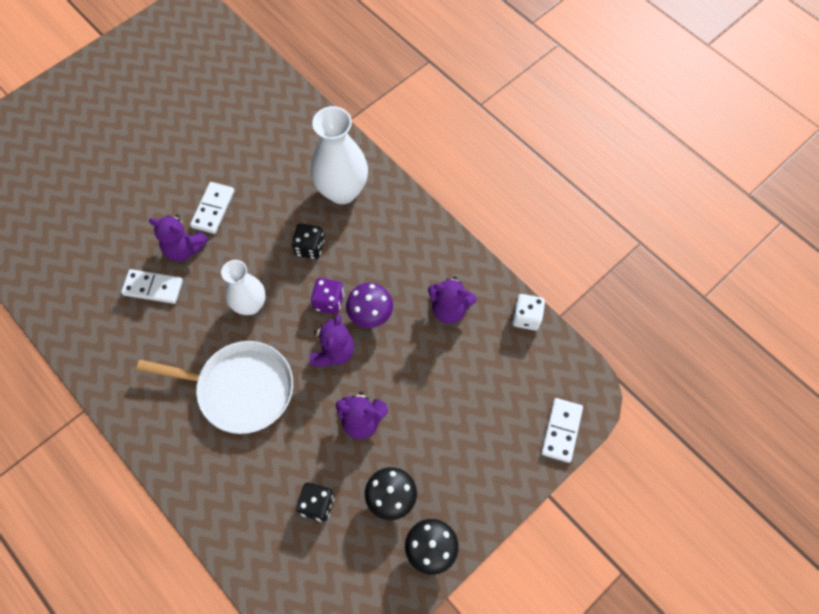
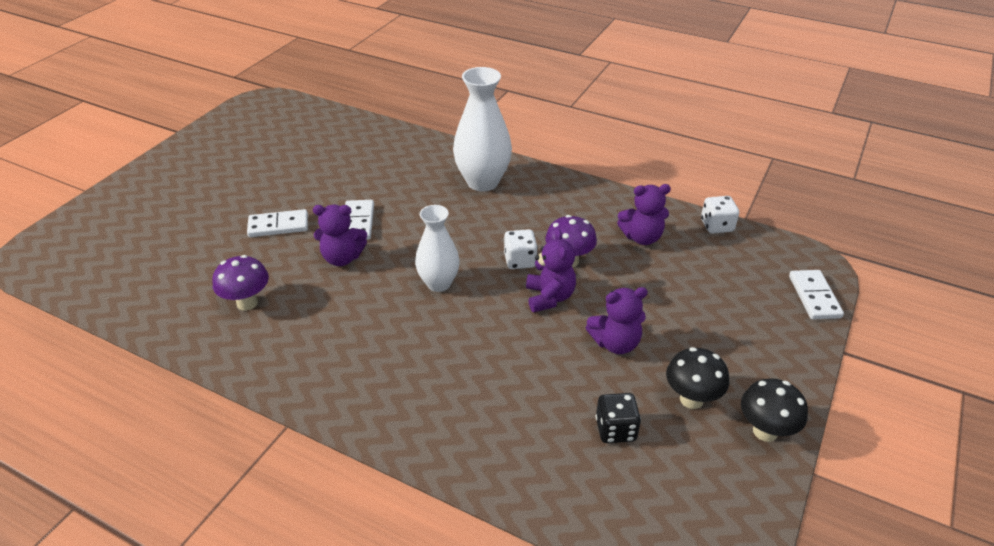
camera: 20 degrees left, 25 degrees down
(93, 275) = (247, 303): none -> purple mushroom
(153, 287) = (322, 296): white domino -> white domino (278, 226)
(241, 389) = (468, 353): white pan -> none
(309, 247) = (475, 227): black dice -> none
(329, 301) = (520, 261): purple dice -> white dice

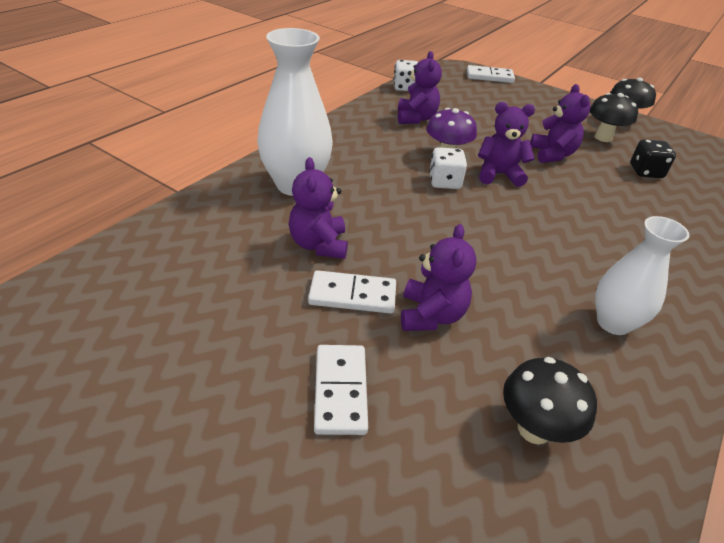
camera: 85 degrees left, 0 degrees up
(247, 303) = (534, 429): purple mushroom -> black mushroom
(409, 202) = (319, 245): none -> purple teddy bear
(438, 283) = (481, 237): white vase -> white vase (613, 323)

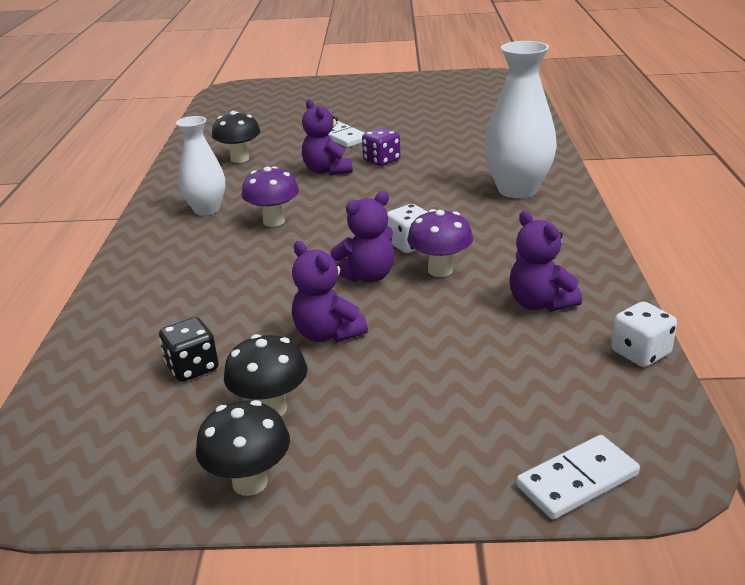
camera: 150 degrees right, 10 degrees down
(319, 245) = (437, 170): purple teddy bear -> none
(352, 295) = (382, 161): white domino -> purple dice
(542, 263) = (274, 221): none -> purple mushroom

